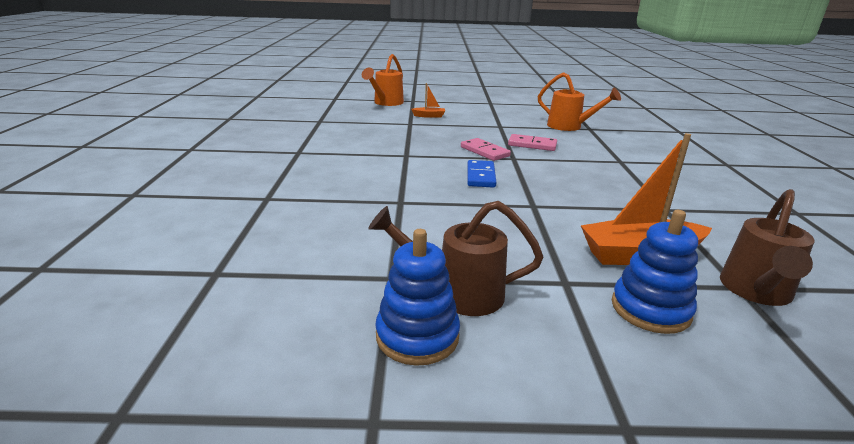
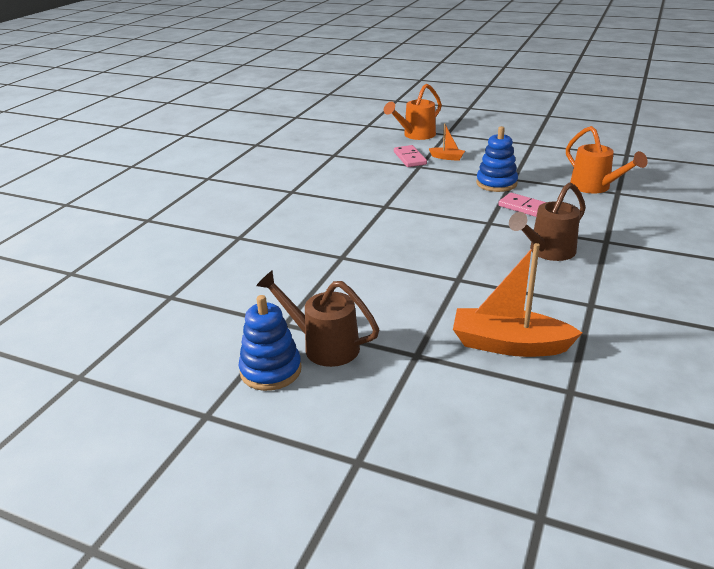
camera: 25 degrees right, 5 degrees up
(481, 176) = (436, 240): blue domino -> none
(485, 151) = (466, 211): pink domino -> pink domino (410, 158)
(650, 309) = (465, 391): blue stacking toy -> blue stacking toy (496, 183)
(756, 292) = (581, 399): brown watering can -> brown watering can (547, 252)

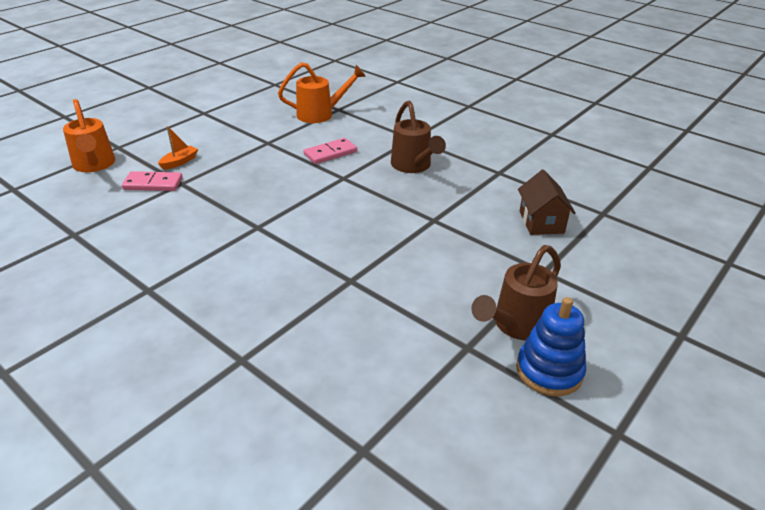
camera: 75 degrees left, 5 degrees up
(496, 183) = (268, 153): blue stacking toy -> none
(509, 345) = (541, 222): orange boat -> brown house

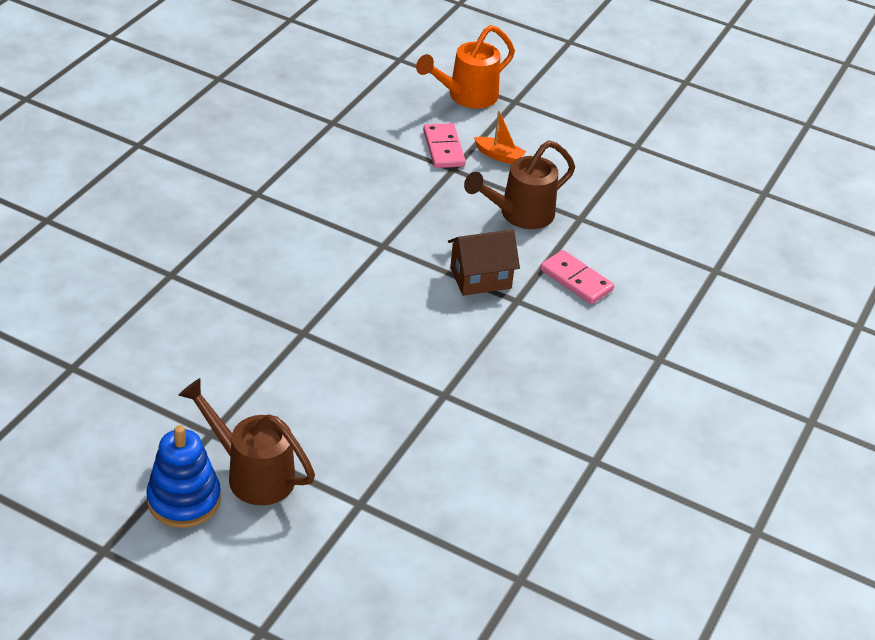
camera: 75 degrees right, 5 degrees up
(320, 114) = (688, 254): orange watering can -> none
(413, 166) = (575, 366): brown watering can -> brown watering can (520, 214)
(541, 222) = (473, 505): brown house -> brown house (480, 278)

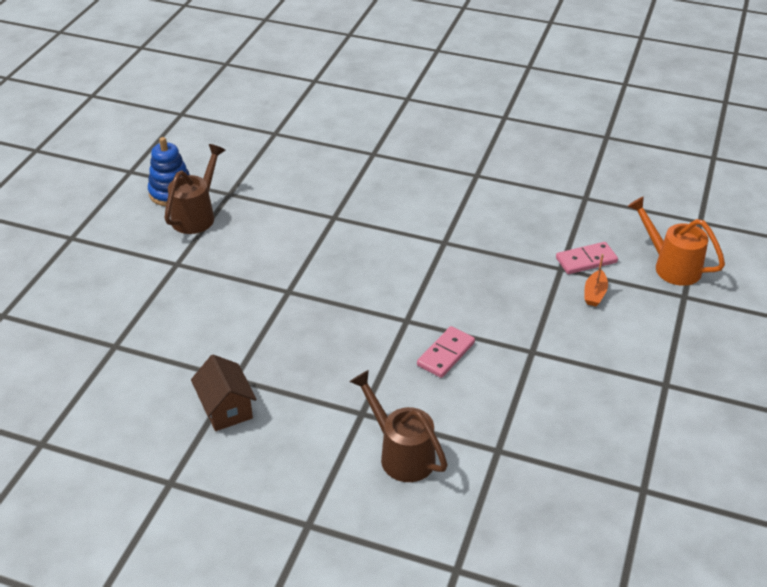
camera: 85 degrees right, 0 degrees up
(480, 278) = (426, 297): brown house -> brown house (226, 408)
(520, 214) = (518, 313): brown watering can -> brown watering can (401, 454)

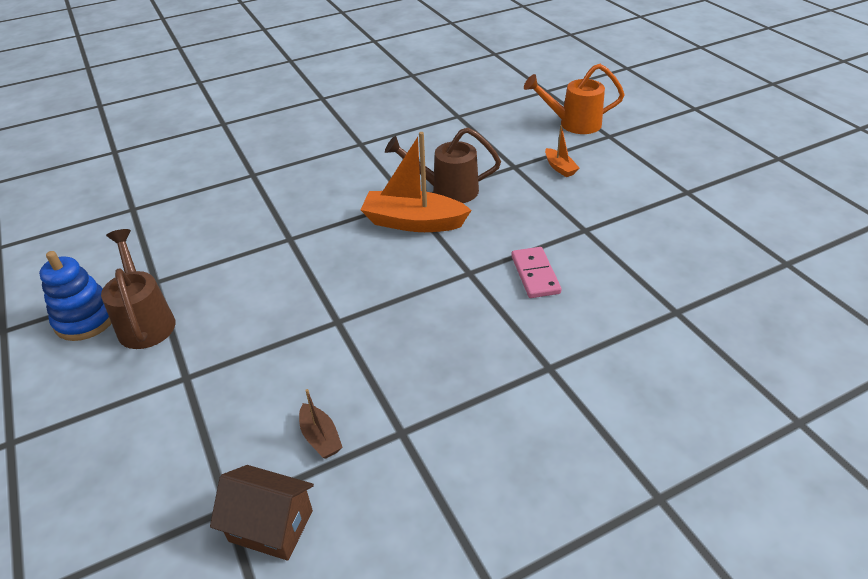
camera: 45 degrees left, 0 degrees up
(195, 348) = (320, 437): none -> brown boat
(226, 408) = (435, 466): brown house -> brown house (271, 526)
(401, 454) = (626, 372): brown watering can -> brown watering can (447, 190)
(424, 260) = (413, 222): none -> orange boat
(586, 260) = (521, 151): pink domino -> none

